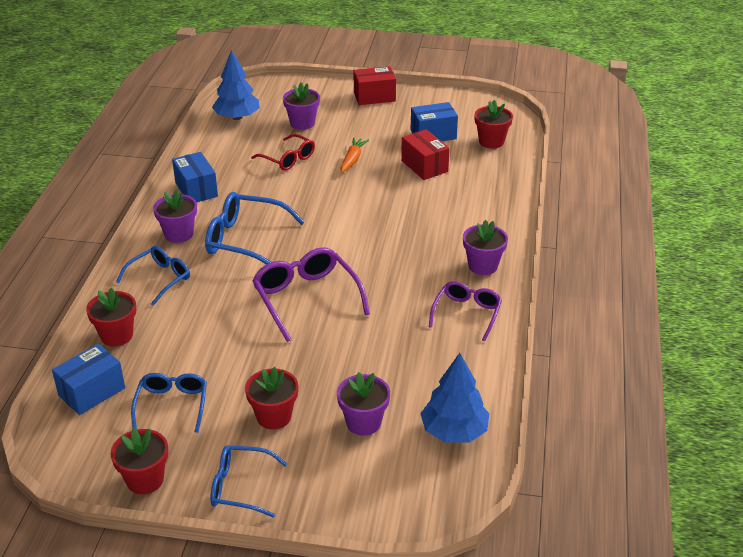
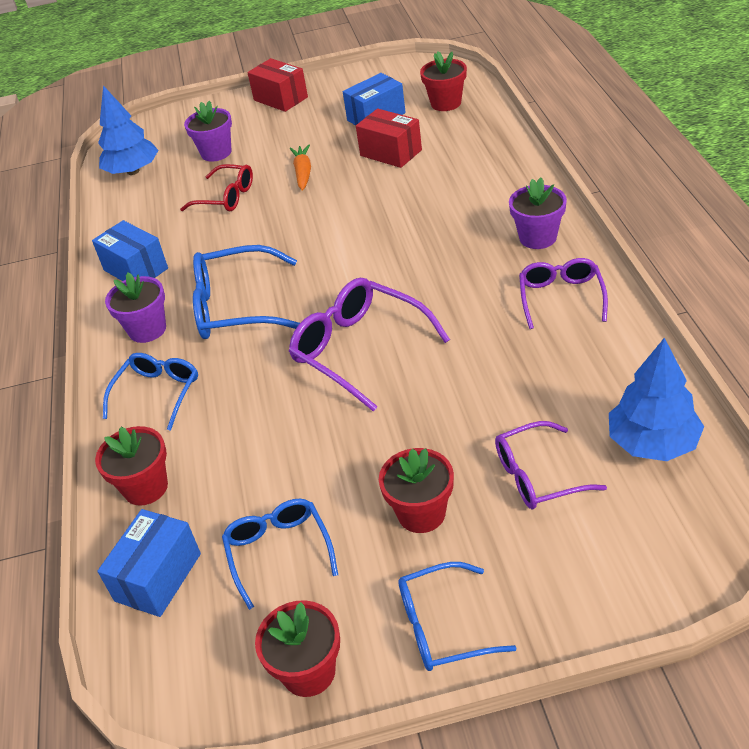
camera: 15 degrees left, 5 degrees up
(363, 422) = (537, 476): purple flower pot -> purple glasses
(374, 97) = (280, 99): red box -> red box turned 75 degrees clockwise

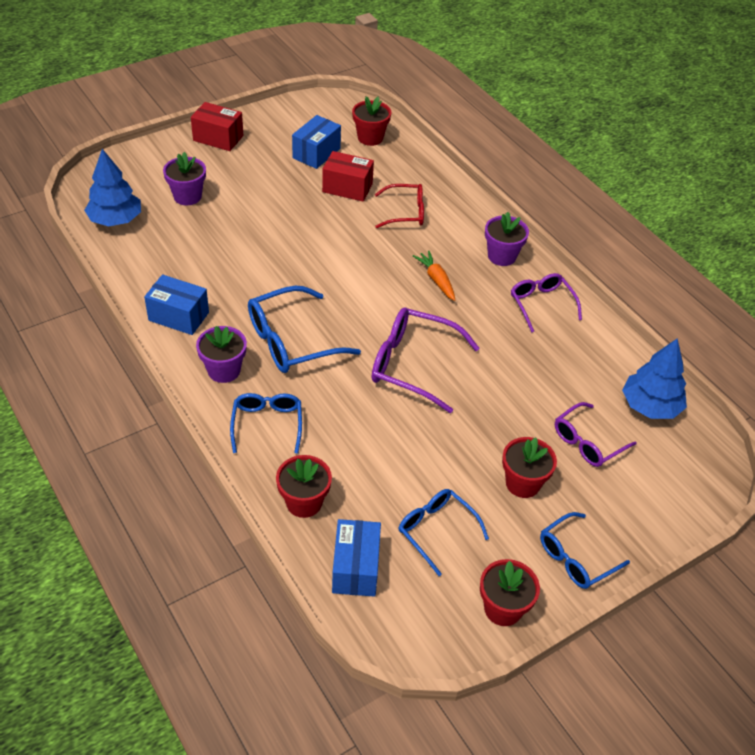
camera: 30 degrees left, 5 degrees up
(226, 197) = (223, 240): red glasses -> red glasses (405, 212)
(303, 172) = (280, 211): orange carrot -> orange carrot (436, 280)

